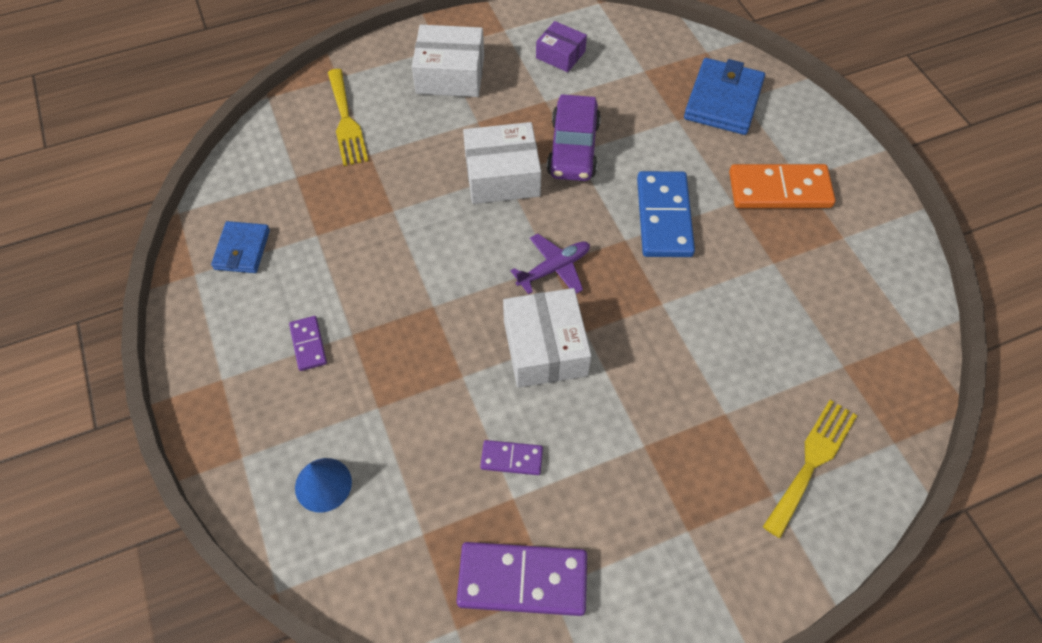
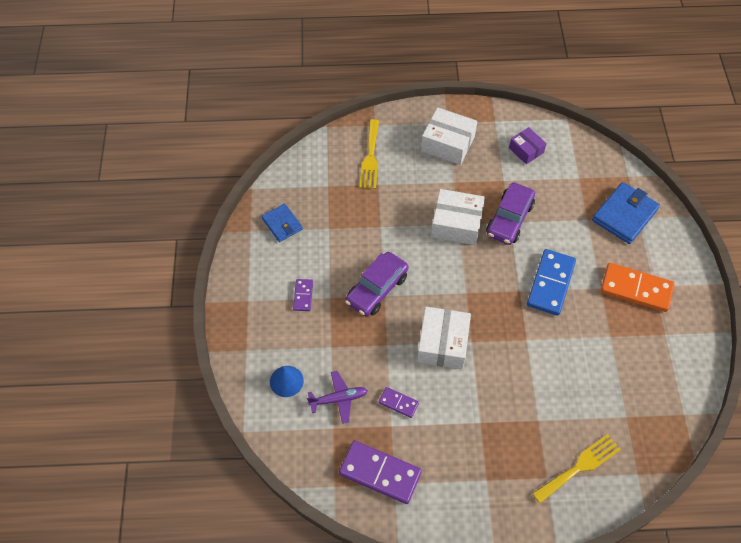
camera: 20 degrees right, 0 degrees up
(242, 250) = (282, 224): blue wallet -> blue wallet turned 60 degrees counterclockwise
(419, 300) = (377, 289): none -> purple car
(554, 268) = (467, 295): purple plane -> purple plane (338, 399)

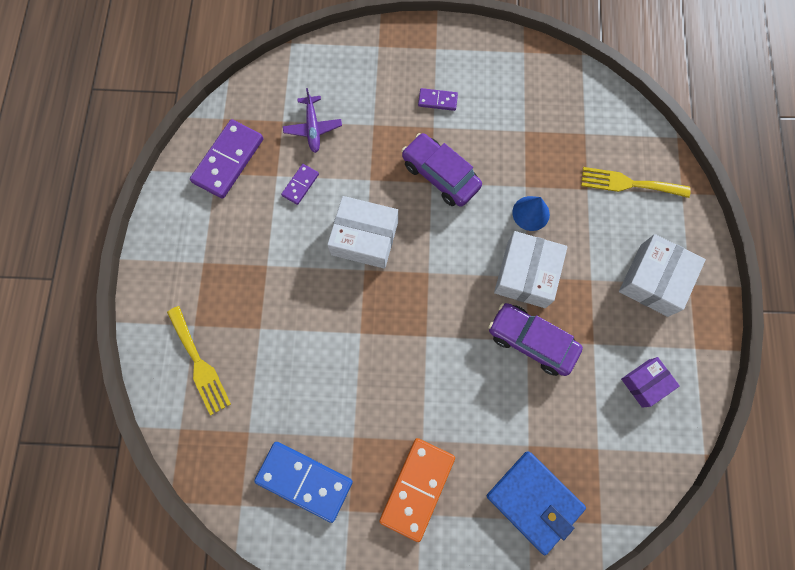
camera: 95 degrees right, 15 degrees up
(282, 224) = (532, 83): blue wallet -> none
(286, 381) = (339, 81): blue cone -> blue cone (531, 213)
(551, 283) = (433, 377): blue domino -> blue domino (304, 481)

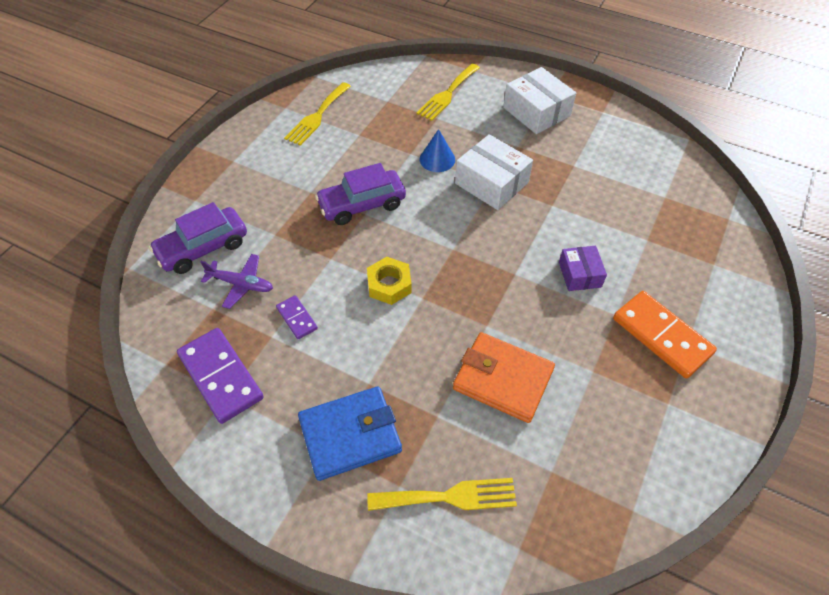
camera: 65 degrees left, 20 degrees down
(304, 481) = (624, 433): blue domino -> none
(313, 365) = (502, 379): none -> orange wallet
(365, 238) = (389, 285): white box -> yellow nut
(437, 100) = (286, 179): purple domino -> none
(528, 84) = (317, 116): none -> yellow fork
(531, 341) = (554, 202): purple car -> purple car (203, 248)
(534, 501) = (698, 254): blue wallet -> blue wallet (350, 435)
(645, 383) = (620, 149): purple box -> purple box (580, 274)

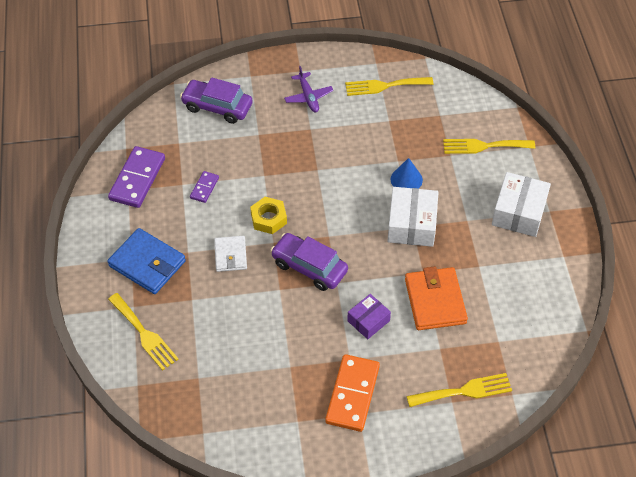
camera: 55 degrees right, 0 degrees up
(241, 284) = (206, 144): purple plane -> purple plane (308, 97)
(362, 205) = (323, 163): purple car -> purple car (309, 267)
(407, 345) = (230, 255): none -> white wallet
(502, 379) = (244, 319): orange wallet -> orange wallet (435, 301)
(707, 249) = (464, 391): none -> yellow fork

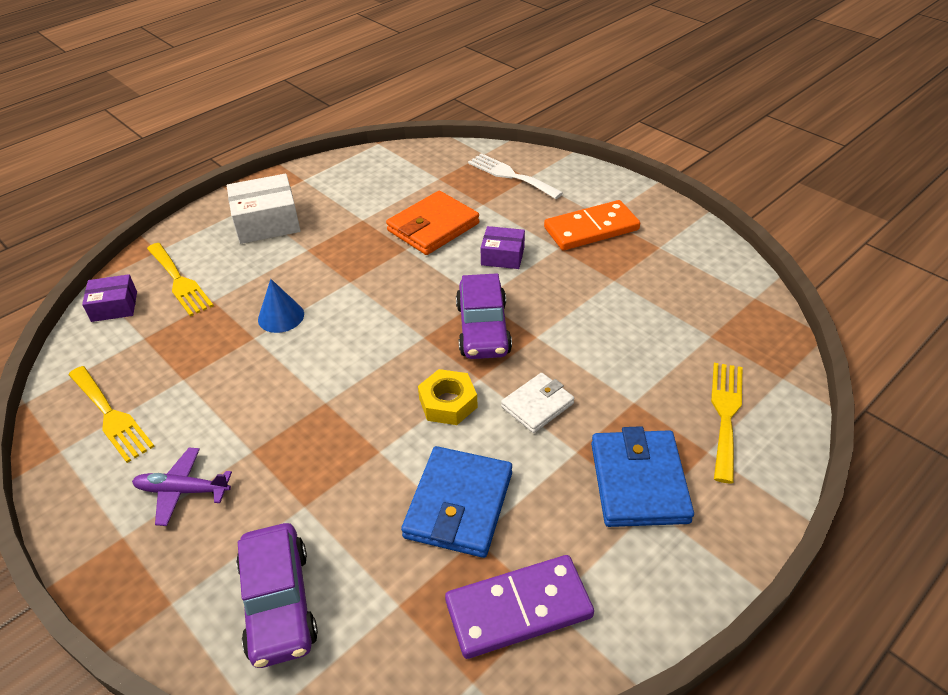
camera: 125 degrees left, 10 degrees down
(204, 188) = (458, 505): purple domino -> blue wallet
(308, 97) = (182, 490): purple plane -> purple plane turned 120 degrees counterclockwise
(411, 224) = (348, 283): white box -> none
(464, 391) = (510, 175): yellow fork -> white fork
(482, 111) = (114, 306): none -> purple box

